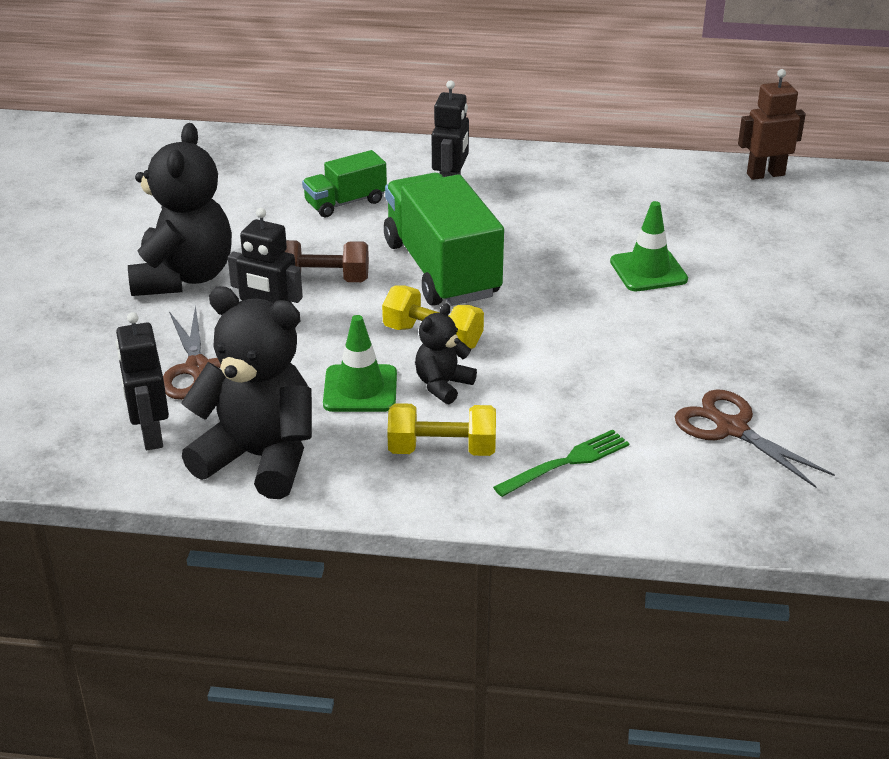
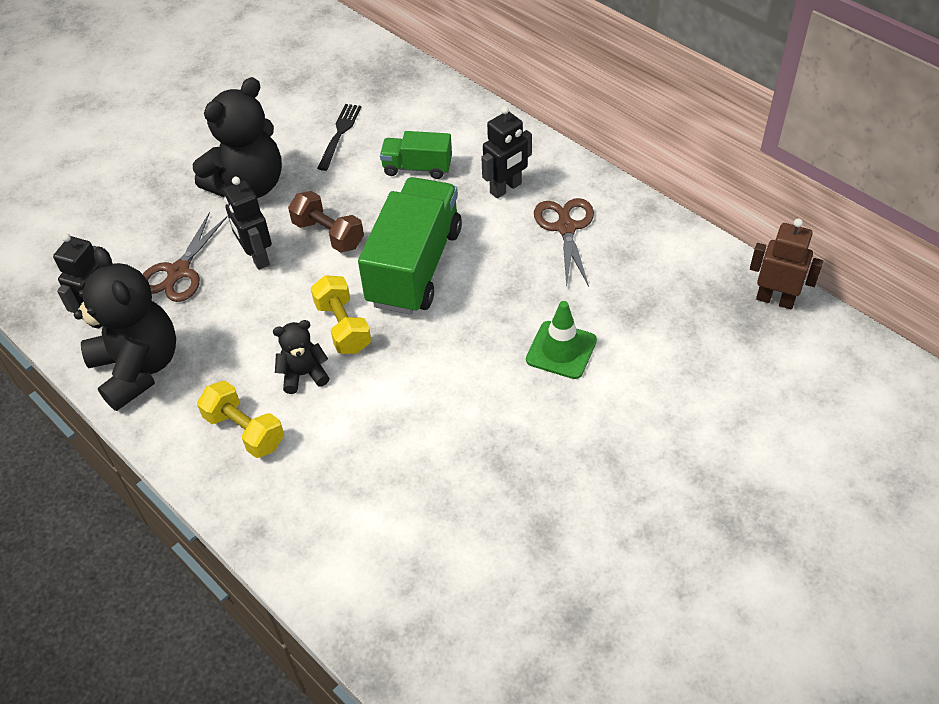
camera: 40 degrees right, 15 degrees up
(229, 206) = (339, 134): none -> black fork
(360, 389) = (251, 346): green traffic cone -> none
(566, 462) = (308, 493): green fork -> none
(731, 428) = (450, 538): brown scissors -> brown scissors (566, 228)

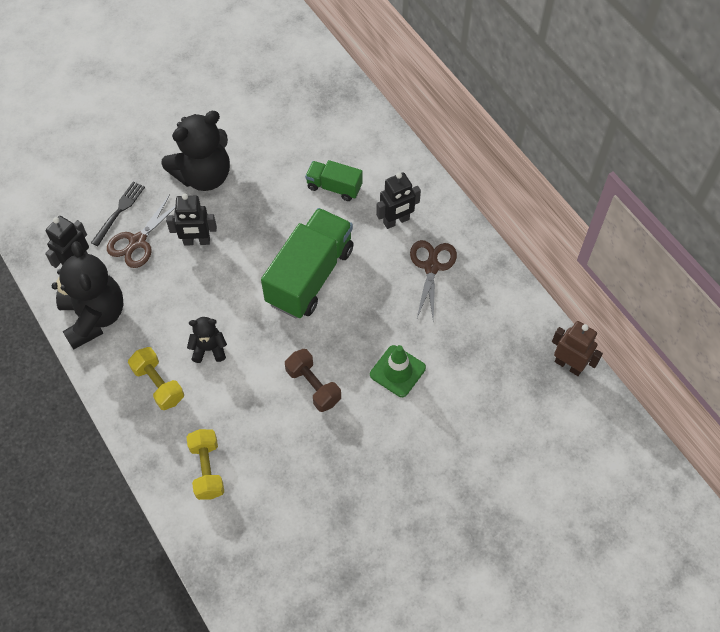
camera: 10 degrees right, 10 degrees up
(257, 257) = (196, 241): black robot -> black robot turned 75 degrees counterclockwise
(328, 234) = (253, 233): brown dumbbell -> brown dumbbell (313, 386)
(339, 134) = (282, 142): black fork -> black fork (119, 211)
(343, 327) = (246, 315): yellow dumbbell -> yellow dumbbell (207, 469)

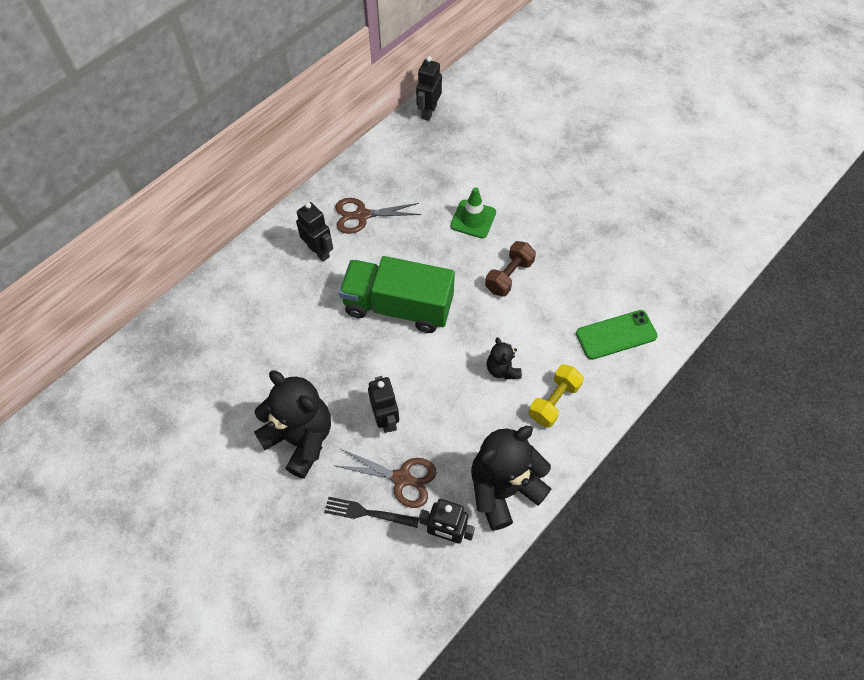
camera: 105 degrees left, 0 degrees up
(207, 469) = (616, 335): yellow dumbbell -> green phone
(334, 187) = (290, 311): green truck -> none
(568, 365) = (428, 112): brown robot -> black robot

